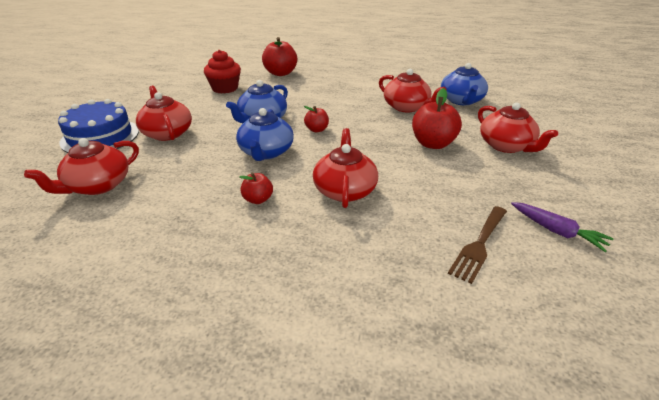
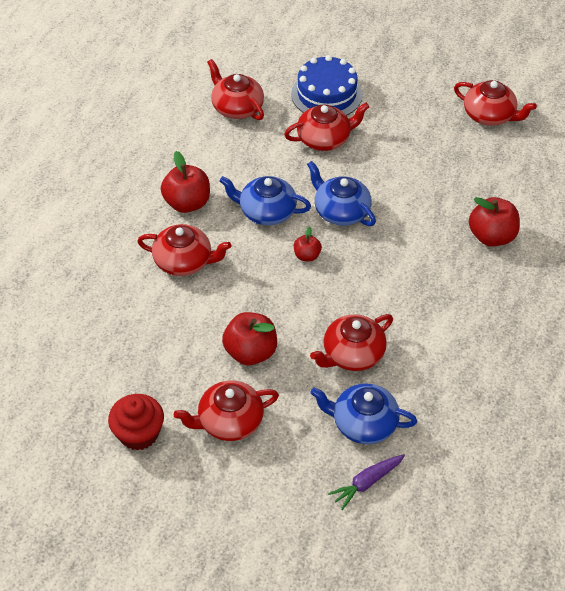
camera: 100 degrees right, 15 degrees up
(156, 76) = (489, 115): none -> red teapot
(225, 88) = (440, 179): red cupcake -> red cupcake (139, 433)
(258, 199) = (187, 203): red apple -> red apple, size x1.82
(479, 245) = (83, 332): brown fork -> none
(557, 231) = (80, 393): purple carrot -> purple carrot (366, 483)

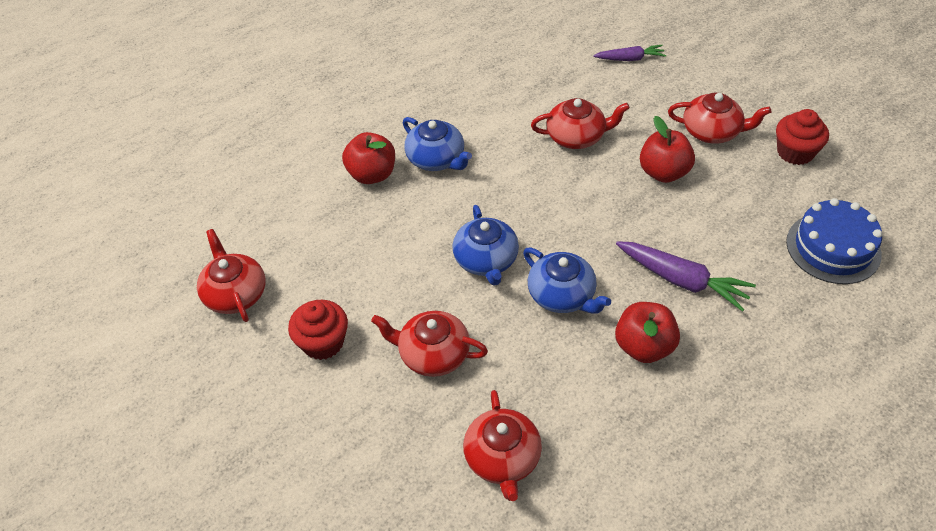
camera: 145 degrees left, 0 degrees up
(184, 261) = (682, 280): red teapot -> purple carrot
(307, 256) = (554, 231): red apple -> none
(326, 94) = (378, 419): blue cake -> blue cake (833, 248)
(363, 423) = (605, 91): blue teapot -> blue teapot (436, 159)
(401, 115) = (323, 342): none -> red cupcake

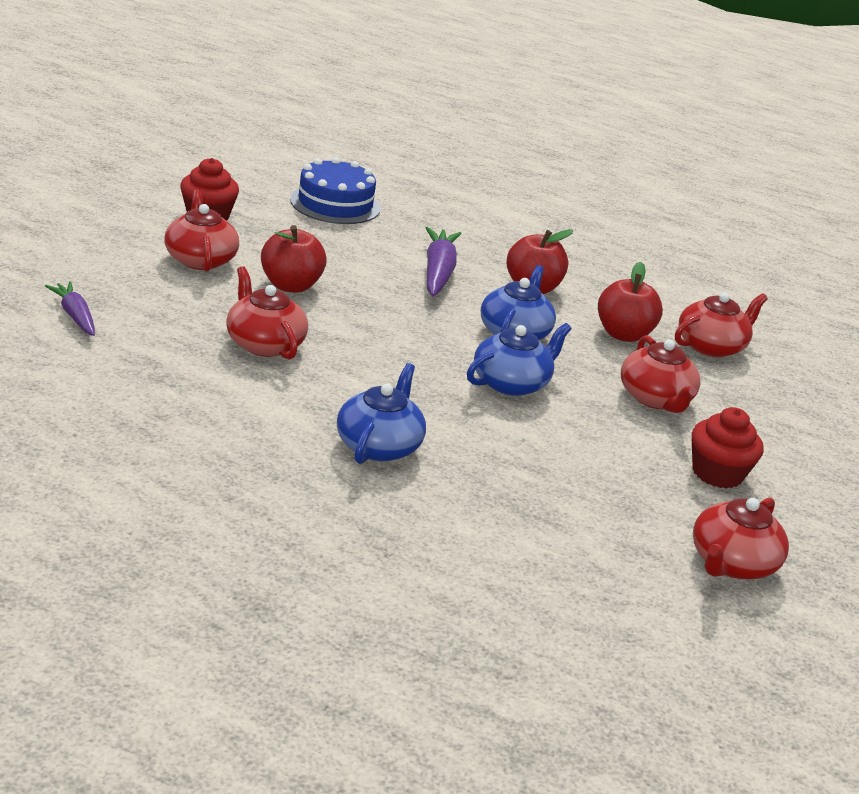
camera: 125 degrees left, 20 degrees down
(372, 174) = (448, 496): red apple -> red apple (623, 334)

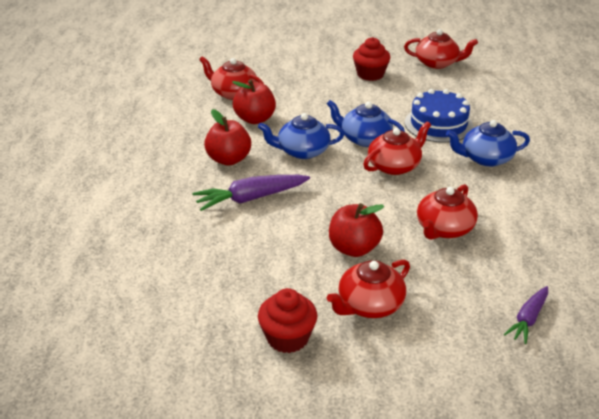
camera: 110 degrees left, 5 degrees up
(335, 204) = (179, 282): blue cake -> blue cake (438, 124)
(655, 398) = (320, 98): red teapot -> red teapot (394, 166)

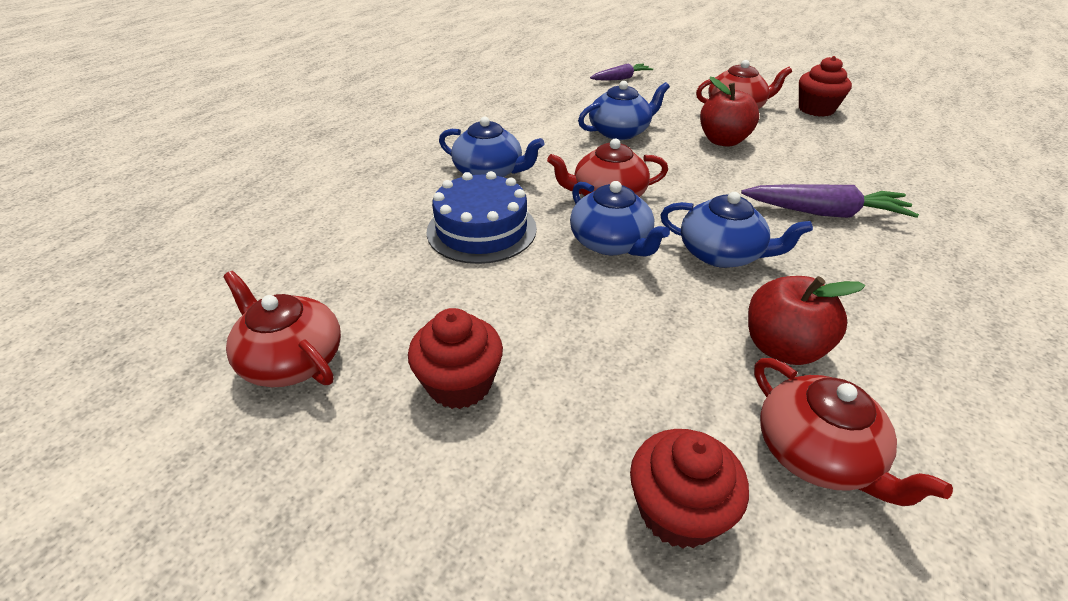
camera: 150 degrees left, 5 degrees up
(228, 159) = (850, 277): red apple -> none
(273, 70) = (678, 511): none -> red cupcake
(444, 229) = (620, 132): red teapot -> blue teapot

